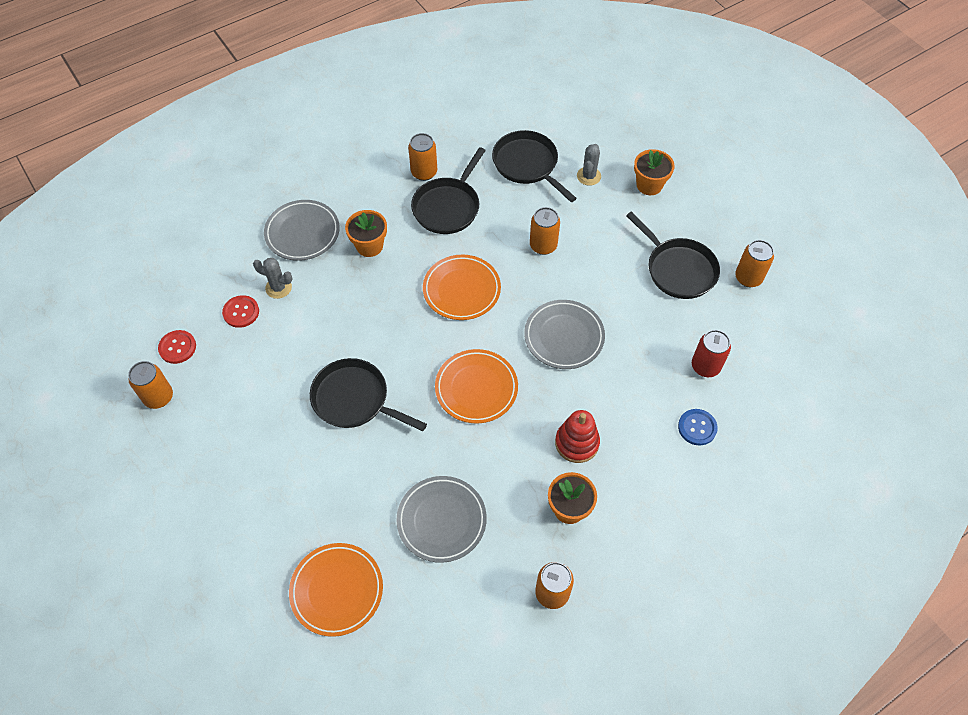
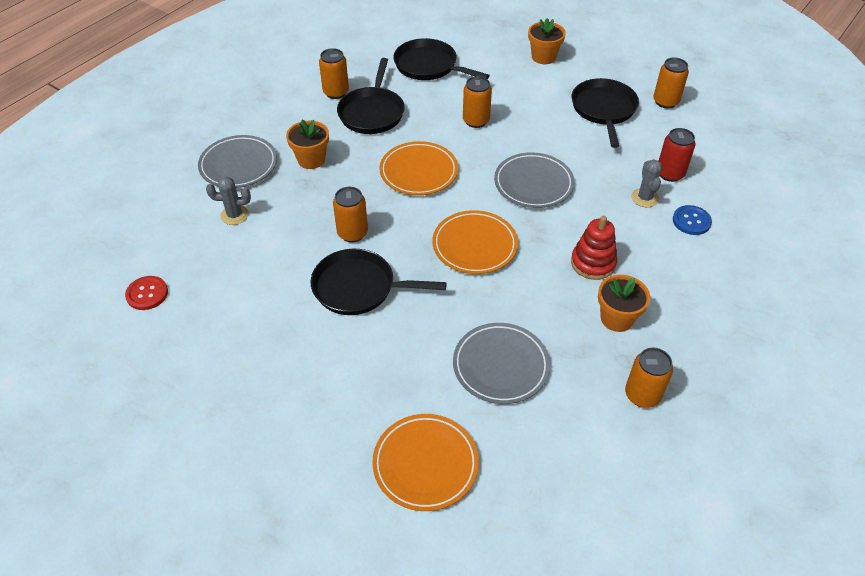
camera: 20 degrees left, 10 degrees down
(158, 397) = (144, 344): orange can -> orange can (352, 233)
(241, 312) = (204, 245): red button -> none
(588, 176) = (488, 62): grey cactus -> grey cactus (644, 198)
(678, 269) = (604, 110): black pan -> black pan turned 120 degrees counterclockwise

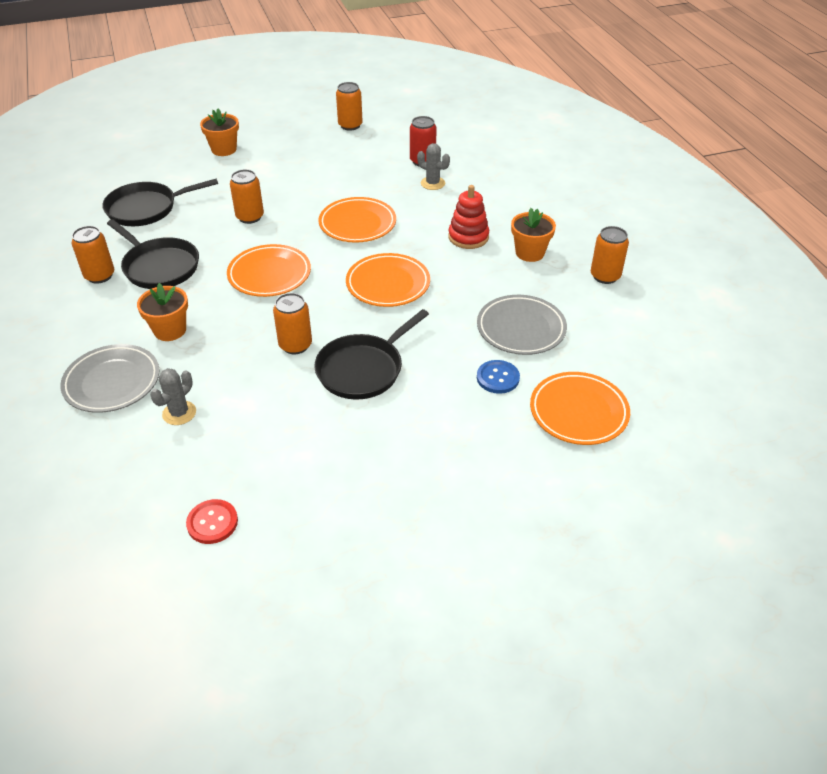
camera: 55 degrees left, 5 degrees down
(533, 184) = (357, 224): grey plate -> orange plate
(604, 110) = (322, 154): black pan -> none
(691, 221) = (476, 176): blue button -> blue button (498, 378)

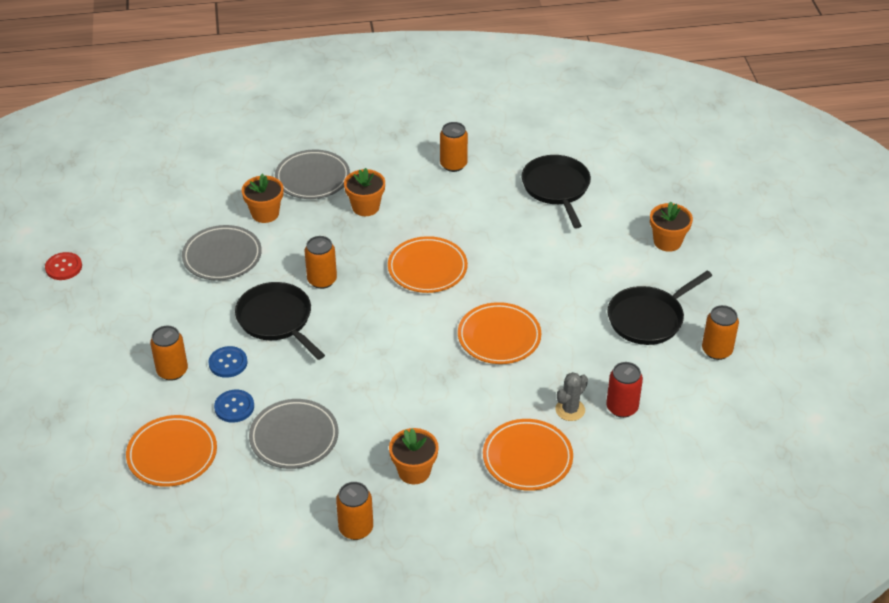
camera: 100 degrees right, 0 degrees up
(159, 267) = (458, 199): black pan -> black pan (648, 318)
(179, 413) = (265, 213): grey cactus -> orange flower pot
(212, 522) = (152, 230): red button -> red button (63, 267)
(250, 217) = (528, 258): orange can -> orange can (172, 371)
(262, 437) = (222, 256): none -> grey plate
(388, 284) = (390, 349): orange plate -> orange plate (527, 458)
(437, 395) = (228, 363): none -> blue button
(468, 237) = (455, 424): red stacking toy -> none

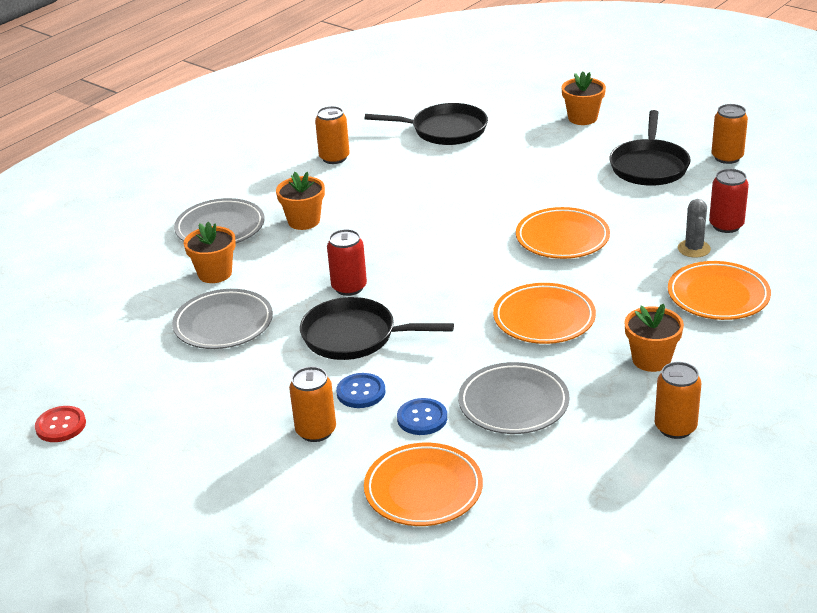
camera: 40 degrees left, 10 degrees down
(322, 280) = (349, 287): orange can -> red can
(427, 268) = (428, 230): orange plate -> orange plate (544, 318)
(556, 188) = (445, 130): black pan -> black pan turned 150 degrees clockwise

